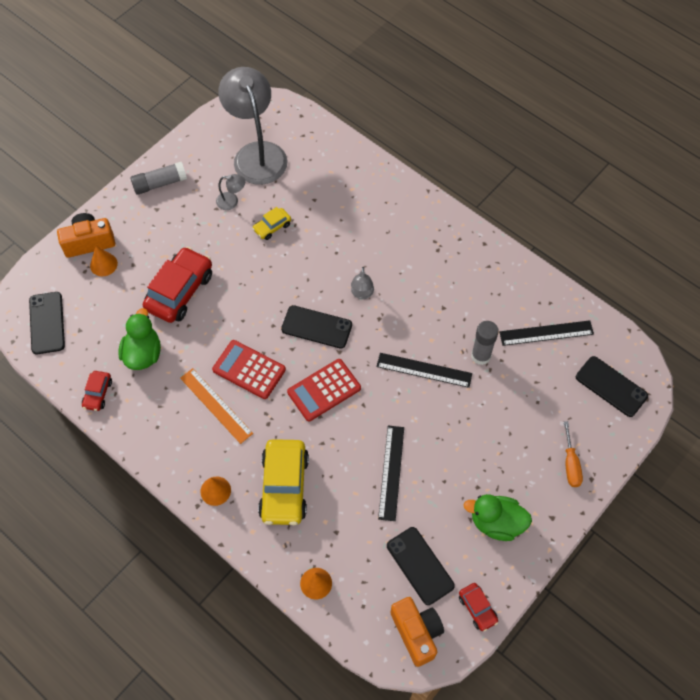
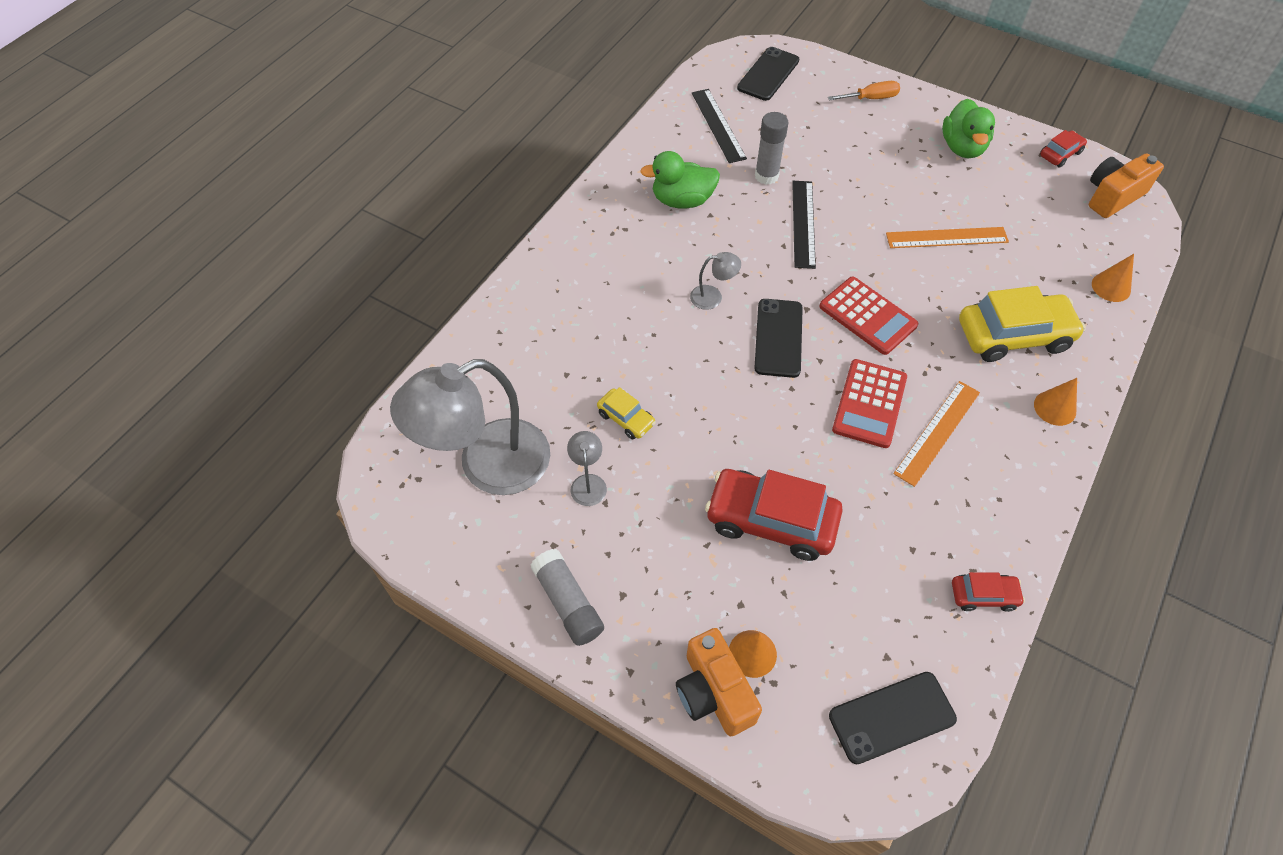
camera: 100 degrees left, 5 degrees down
(143, 354) = (894, 547): green duck -> green duck (682, 200)
(391, 472) = (946, 237): black ruler -> orange ruler
(420, 565) = (1041, 201): black phone -> none

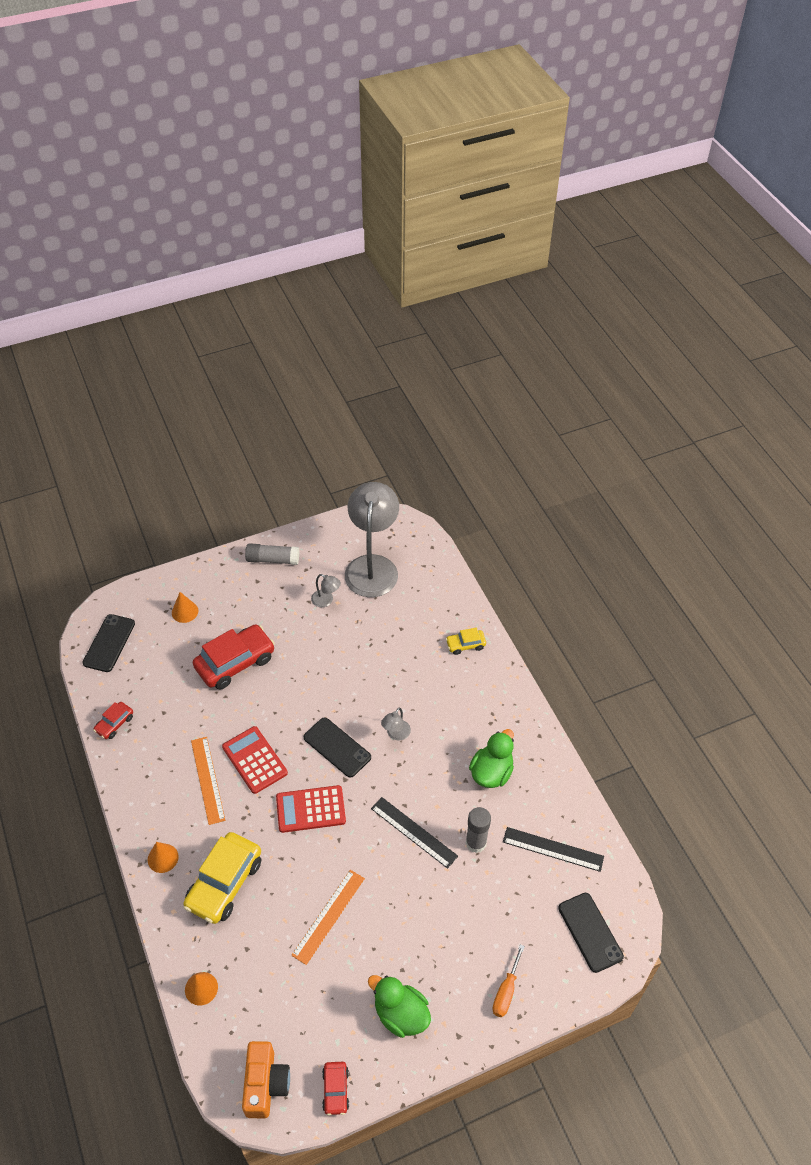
camera: 125 degrees right, 5 degrees down
(626, 419) = (349, 638): yellow car -> yellow car (465, 645)
(713, 692) = (184, 587): orange camera -> none

